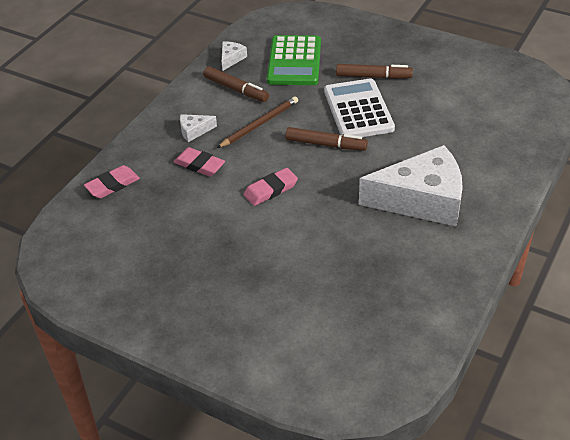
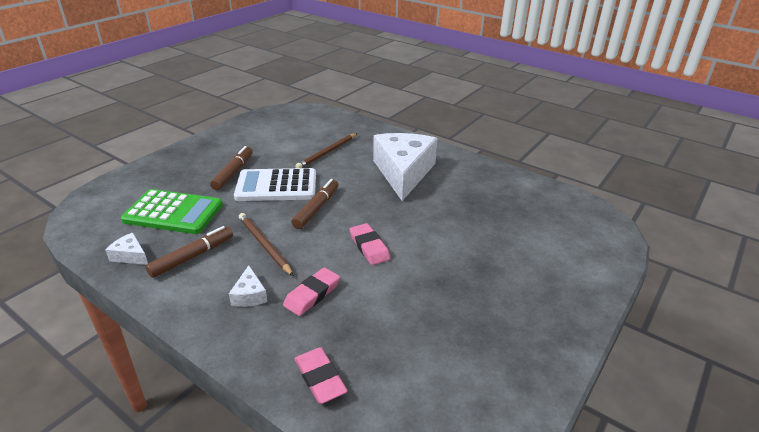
camera: 85 degrees left, 10 degrees down
(443, 132) = (327, 152): none -> brown pencil

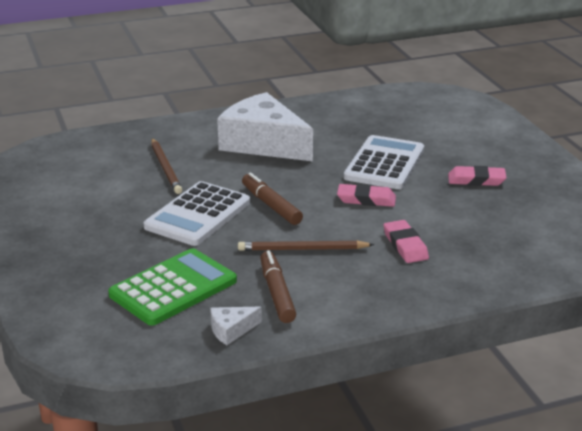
camera: 55 degrees left, 5 degrees down
(233, 172) = (132, 232): brown marker -> none
(249, 295) = (374, 276): white cheese -> none
(320, 378) = (509, 270): pink eraser -> pink eraser (476, 180)
(438, 235) = (384, 164): none -> white calculator

